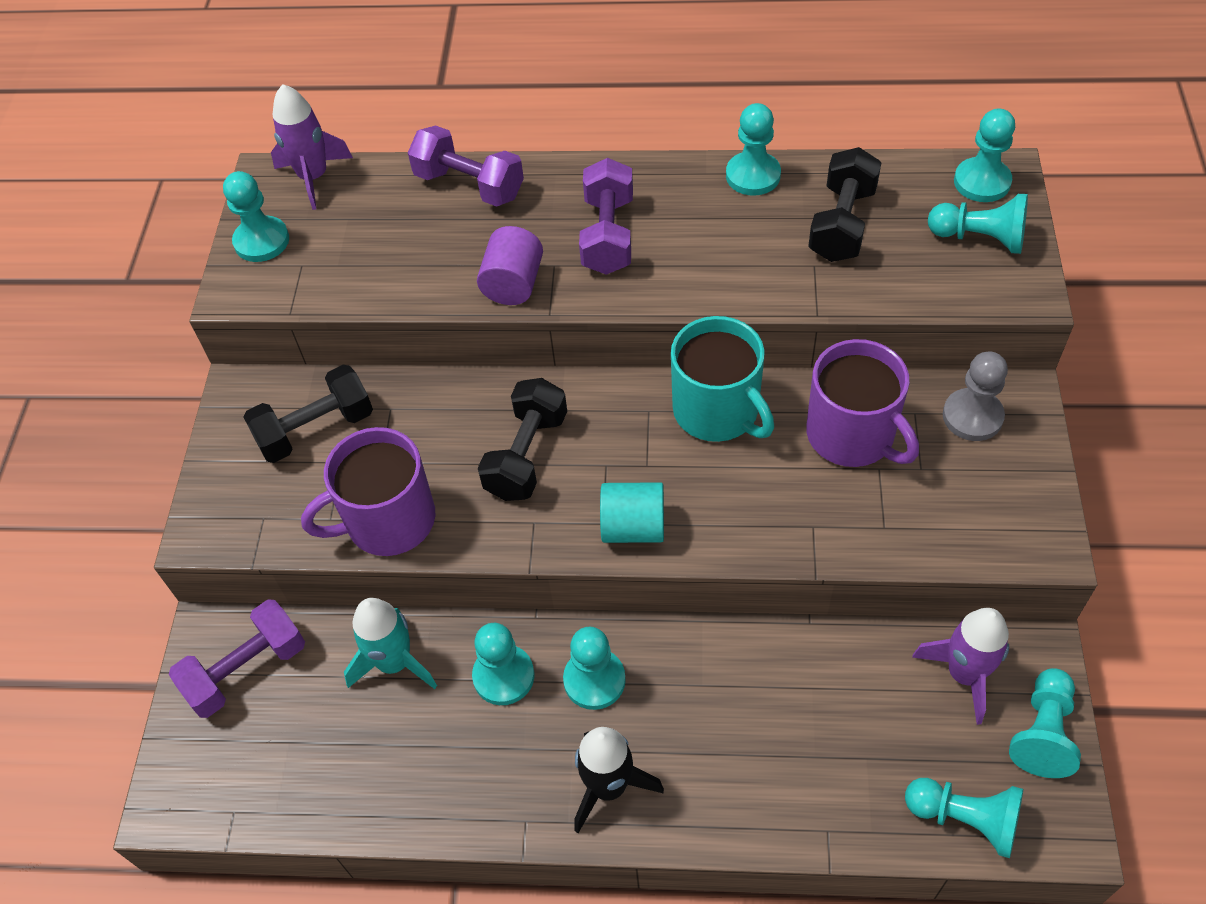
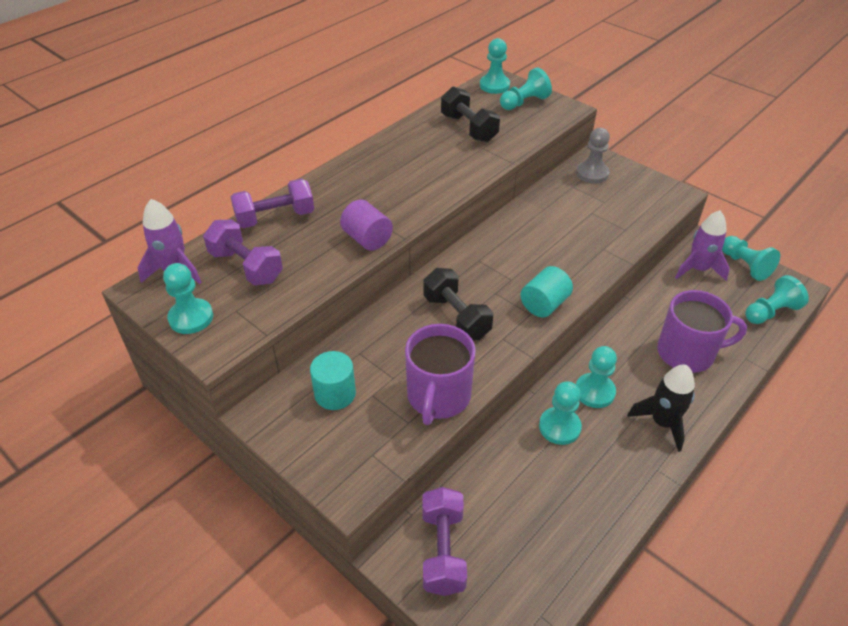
camera: 55 degrees left, 10 degrees down
(316, 430) = (335, 394): black dumbbell -> turquoise cylinder
(394, 663) = (507, 471): turquoise rocket -> none
(608, 235) = (379, 193): purple dumbbell -> purple dumbbell (246, 267)
(717, 411) = (505, 239): turquoise mug -> none
(753, 176) = (405, 134): turquoise pawn -> none
(852, 435) = (565, 209): purple mug -> purple mug (687, 353)

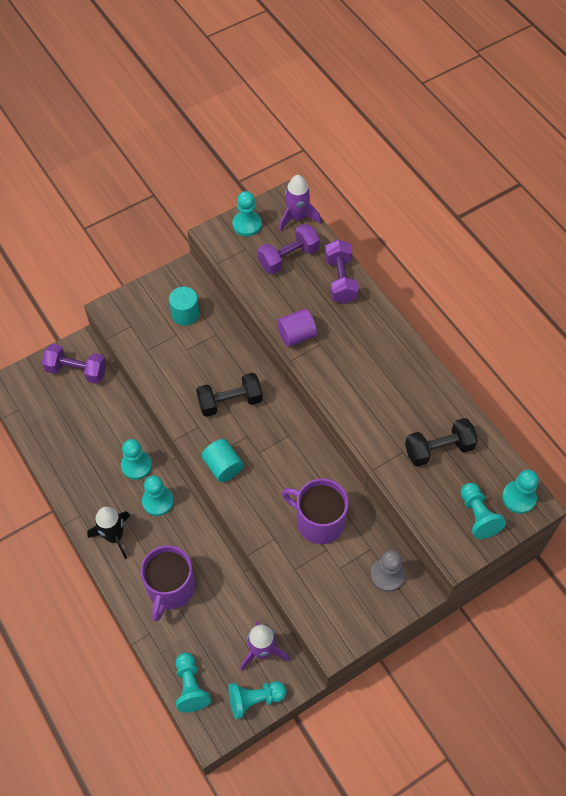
camera: 105 degrees right, 15 degrees up
(438, 396) = (161, 372): purple mug -> purple mug (319, 521)

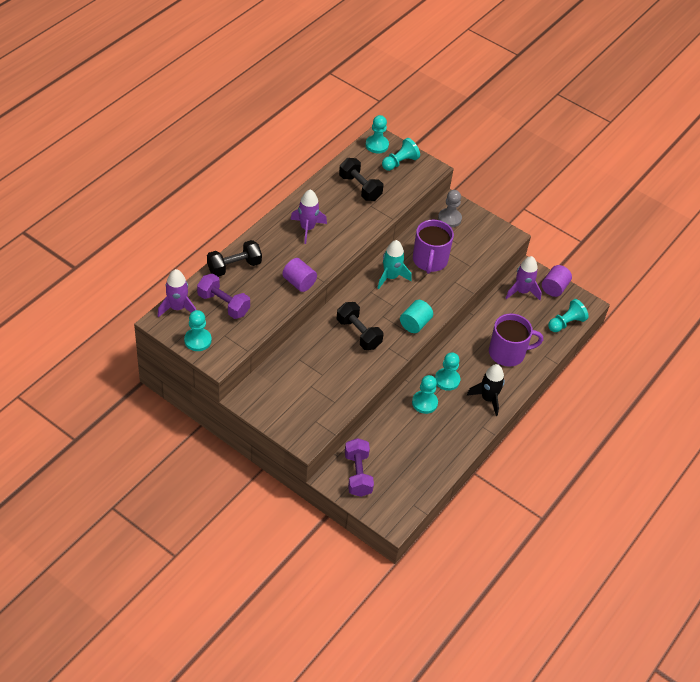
camera: 115 degrees left, 10 degrees down
(185, 314) = (288, 385): turquoise cylinder -> none
(254, 699) = (554, 288): turquoise pawn -> purple cylinder
(305, 465) = (390, 277): none -> turquoise rocket
(340, 280) = (234, 266): purple dumbbell -> black dumbbell
(381, 368) = (307, 228): none -> purple rocket

